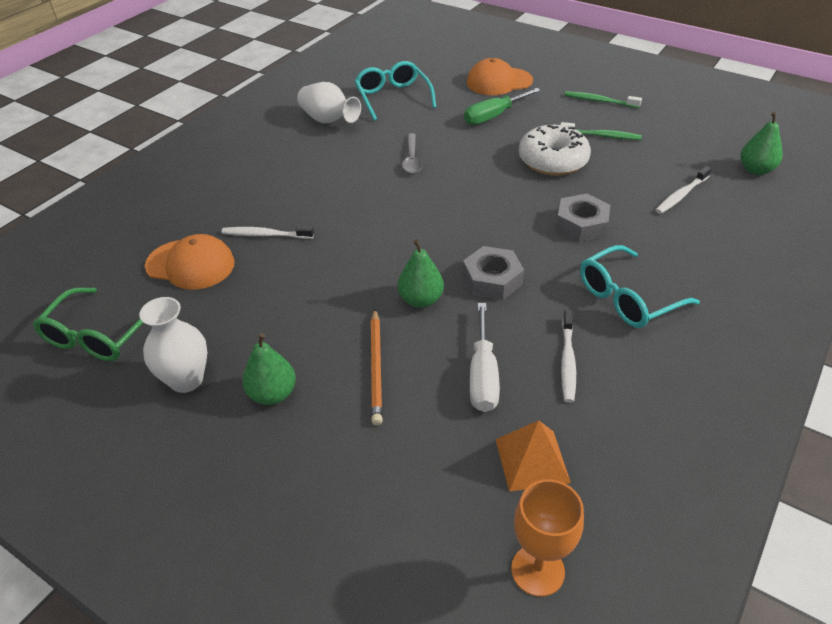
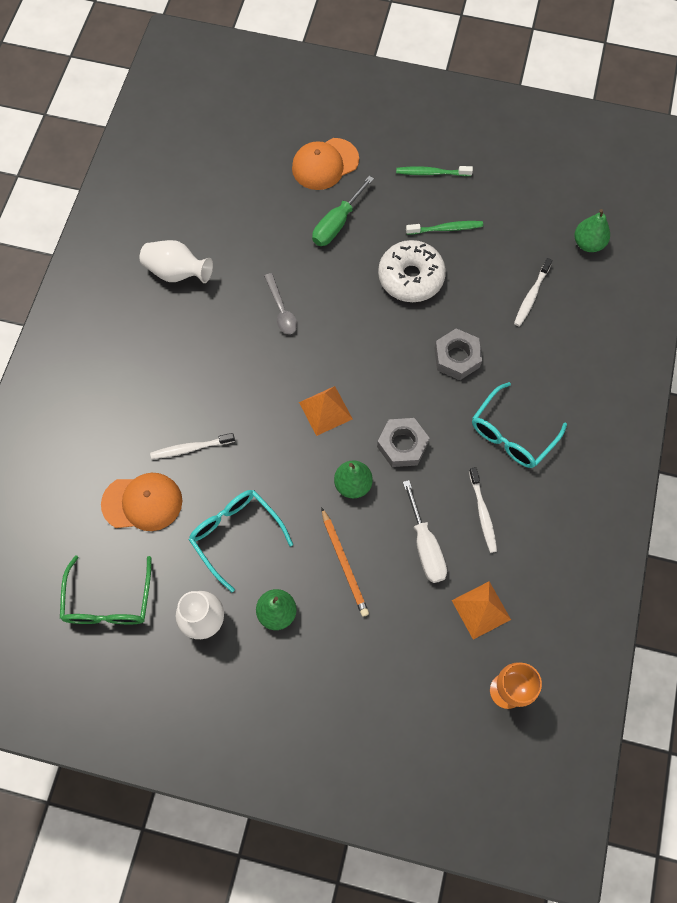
camera: 20 degrees left, 25 degrees up
(392, 97) = (226, 217): turquoise glasses -> turquoise glasses (235, 534)
(420, 235) = (325, 410): none -> orange pyramid

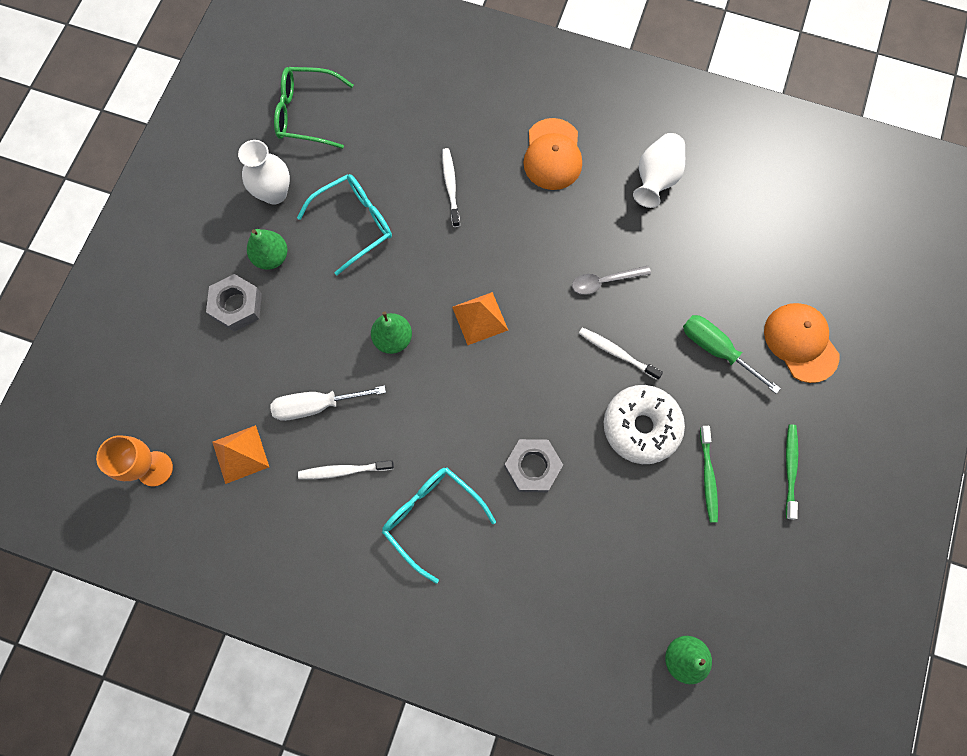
camera: 95 degrees right, 5 degrees up
(142, 502) = (399, 142): orange cap -> orange cap (552, 154)
(344, 564) = (310, 323): orange pencil -> none
(402, 445) = (431, 394): grey nut -> grey nut (237, 305)
(531, 296) = (609, 569): white toothbrush -> white toothbrush (617, 353)

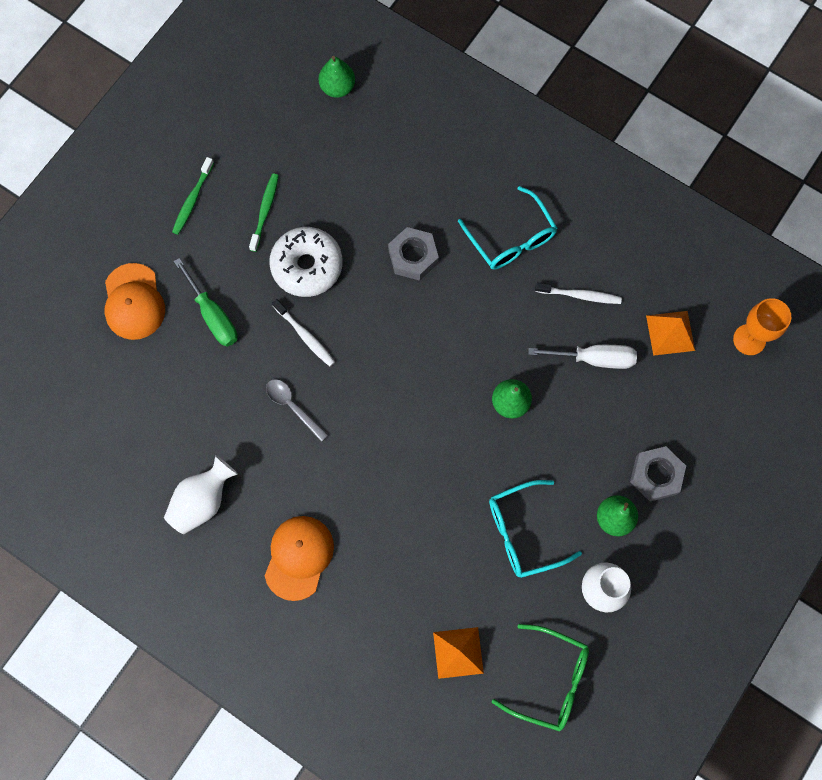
camera: 165 degrees left, 0 degrees up
(450, 186) = (415, 549): white toothbrush -> none
(480, 318) = (423, 401): orange pyramid -> orange pyramid (458, 652)
(604, 281) = (293, 406): grey spoon -> grey spoon turned 135 degrees counterclockwise

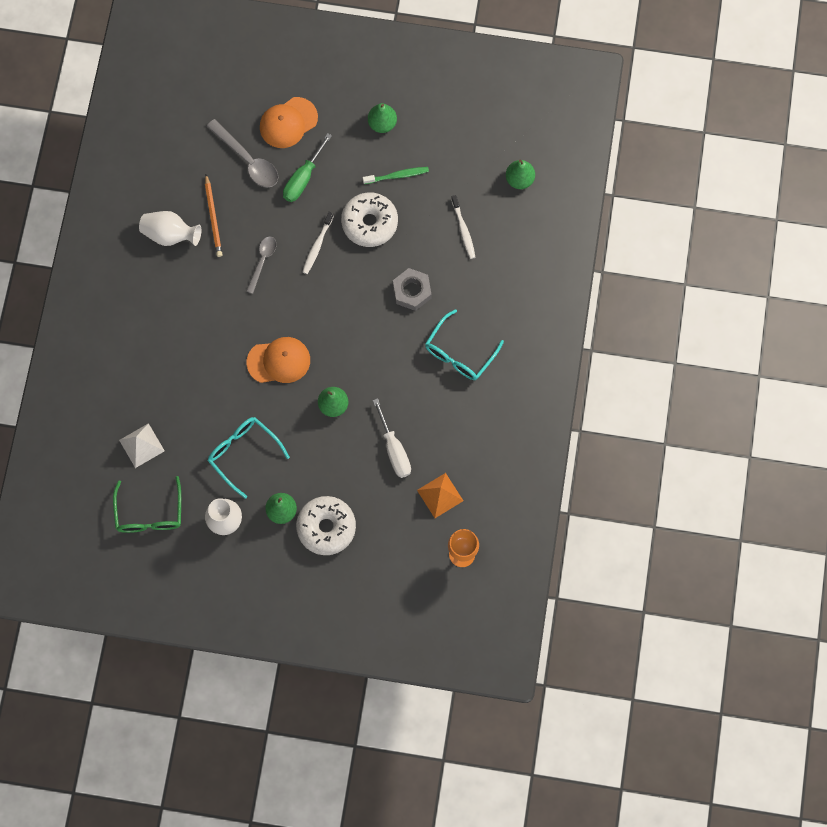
camera: 65 degrees right, 0 degrees up
(155, 368) = (247, 160): none -> grey spoon
(192, 200) = (382, 124): green toothbrush -> green pear
(207, 440) = (213, 218): none -> orange pencil
(299, 557) = (160, 314): orange cap -> orange cap (279, 361)
(458, 652) = (142, 445): orange pyramid -> white pyramid
(580, 295) = (438, 419): white toothbrush -> white toothbrush (463, 230)
(656, 475) = (326, 527): grey nut -> white donut

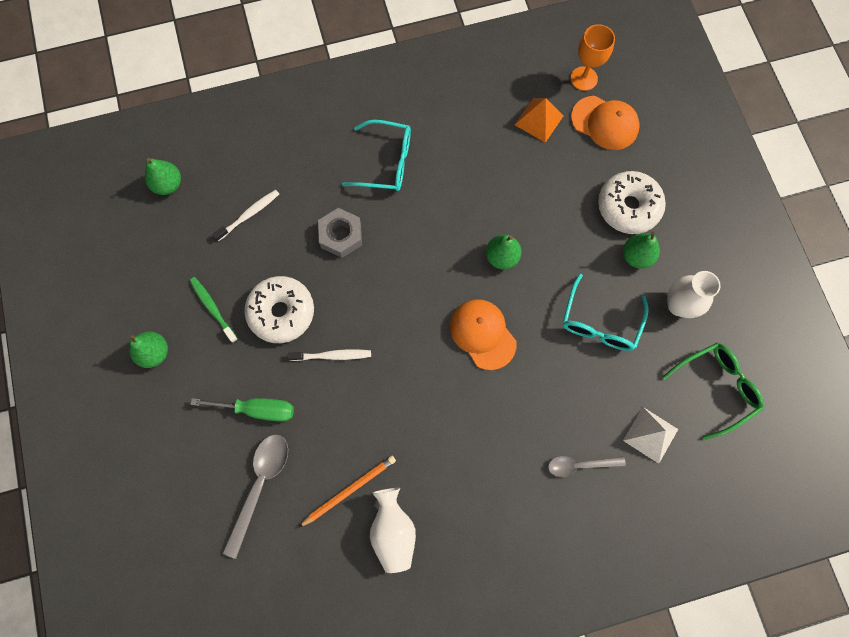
camera: 115 degrees left, 0 degrees up
(262, 261) = (378, 407): grey spoon -> grey spoon (579, 465)
(288, 123) = (193, 460): orange cap -> orange cap (605, 123)
(394, 449) = (516, 180): white screwdriver -> none

